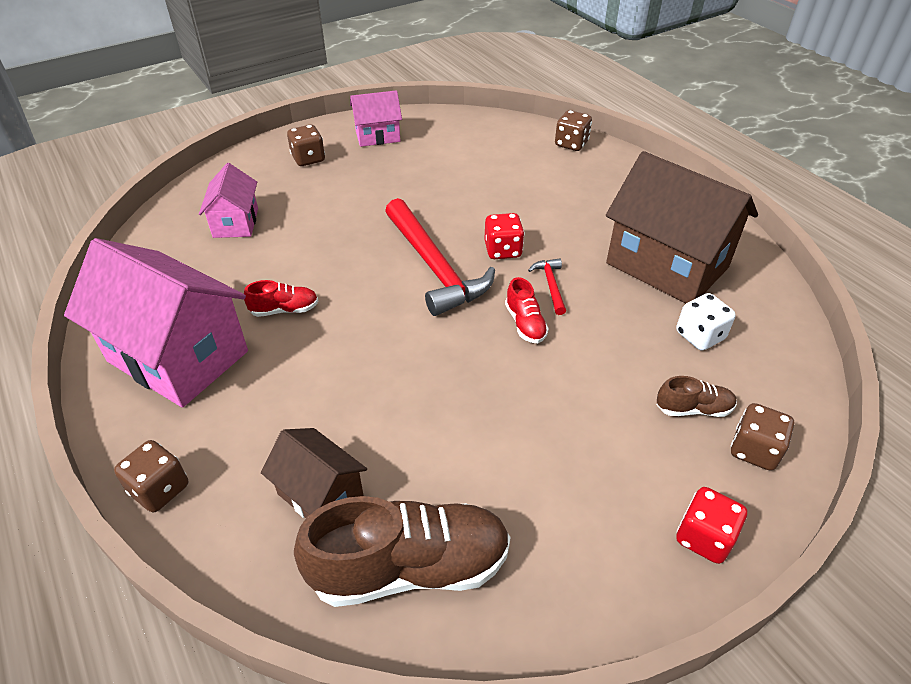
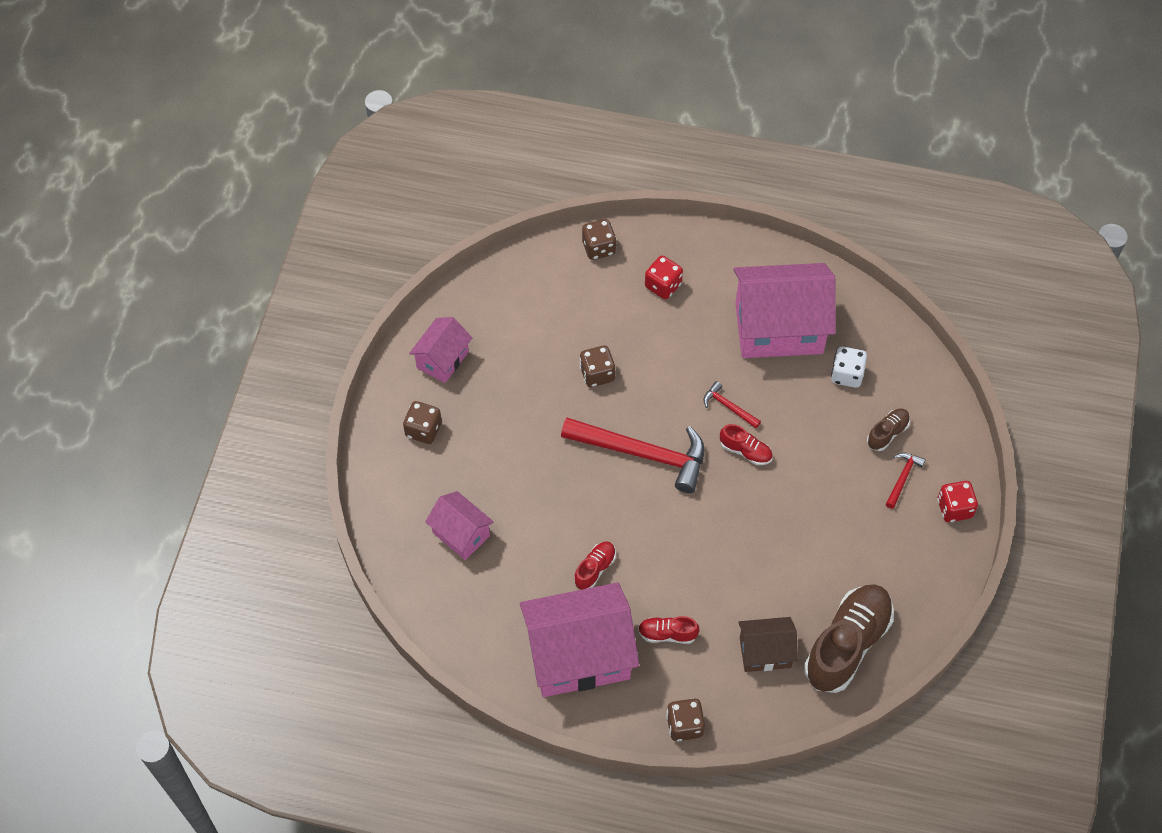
camera: 45 degrees left, 15 degrees up
(263, 401) = (667, 634): none -> red shoe
(503, 250) = (668, 402): red dice -> red dice (663, 285)
(667, 265) = (779, 328): brown house -> pink house
(668, 459) = (902, 478): none -> red hammer
(754, 450) = (936, 435): brown dice -> brown dice (597, 374)

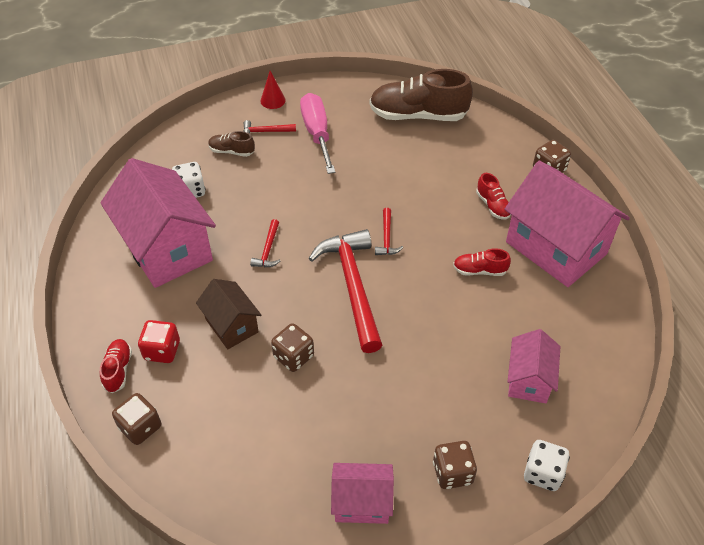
camera: 120 degrees left, 10 degrees down
(380, 490) = (542, 473): none -> white dice
(683, 512) = (386, 238): none -> red hammer
(745, 451) = (303, 223): red shoe -> red shoe (118, 370)
(765, 652) = (459, 151): brown house -> brown house (232, 325)
(872, 526) = (317, 133): none -> pink screwdriver
(954, 508) = (273, 100): red dice -> red cone

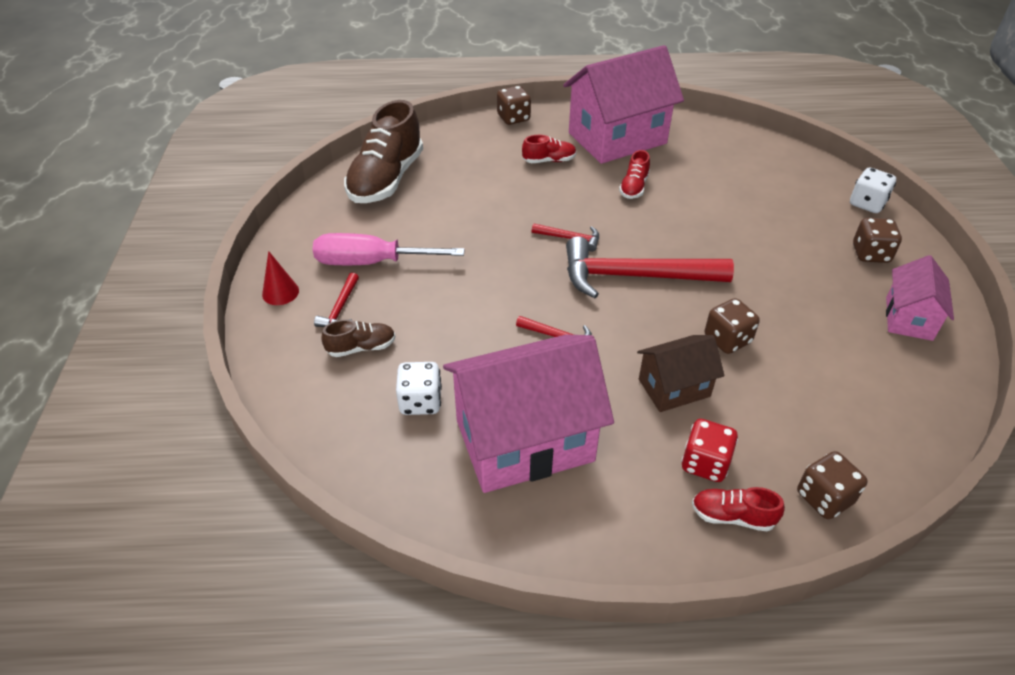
camera: 75 degrees left, 5 degrees down
(232, 151) = (361, 347): brown shoe -> brown shoe turned 135 degrees counterclockwise
(528, 380) = (769, 188): pink house -> none

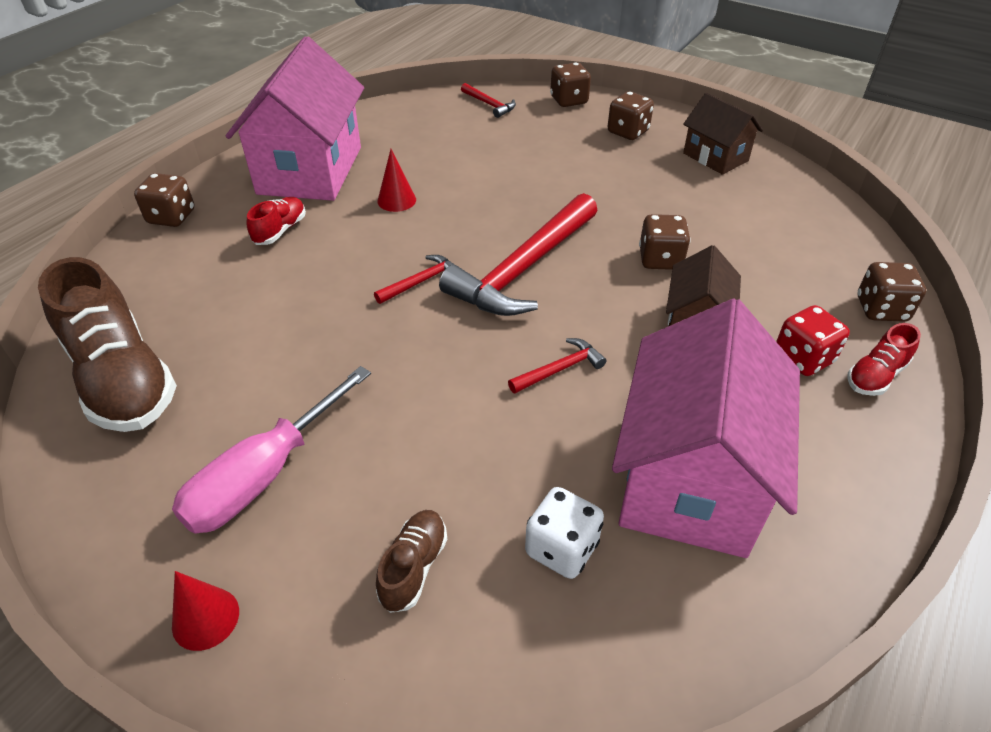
camera: 55 degrees left, 0 degrees up
(340, 308) = (316, 555): red hammer -> red hammer (489, 105)
(634, 187) = (396, 200): red shoe -> red cone
(867, 203) = (569, 100): white dice -> brown dice
(908, 318) = (715, 157): pink house -> brown house

